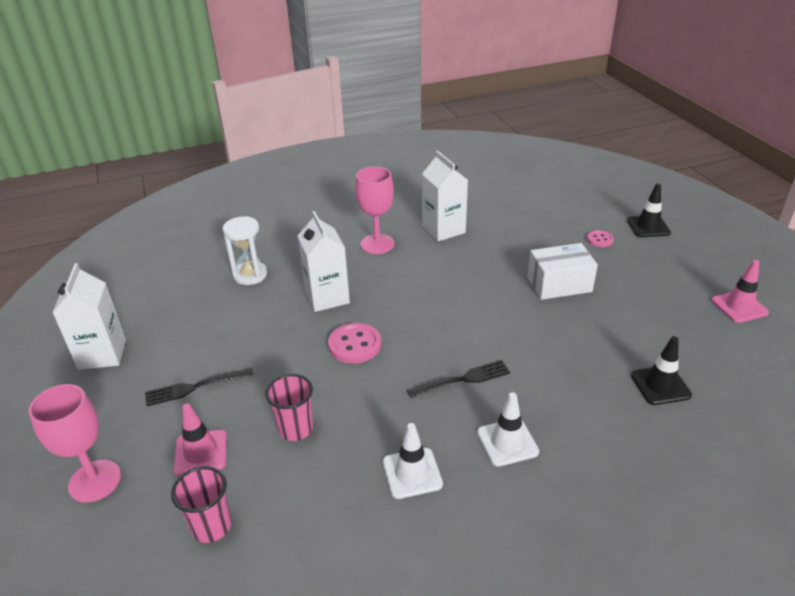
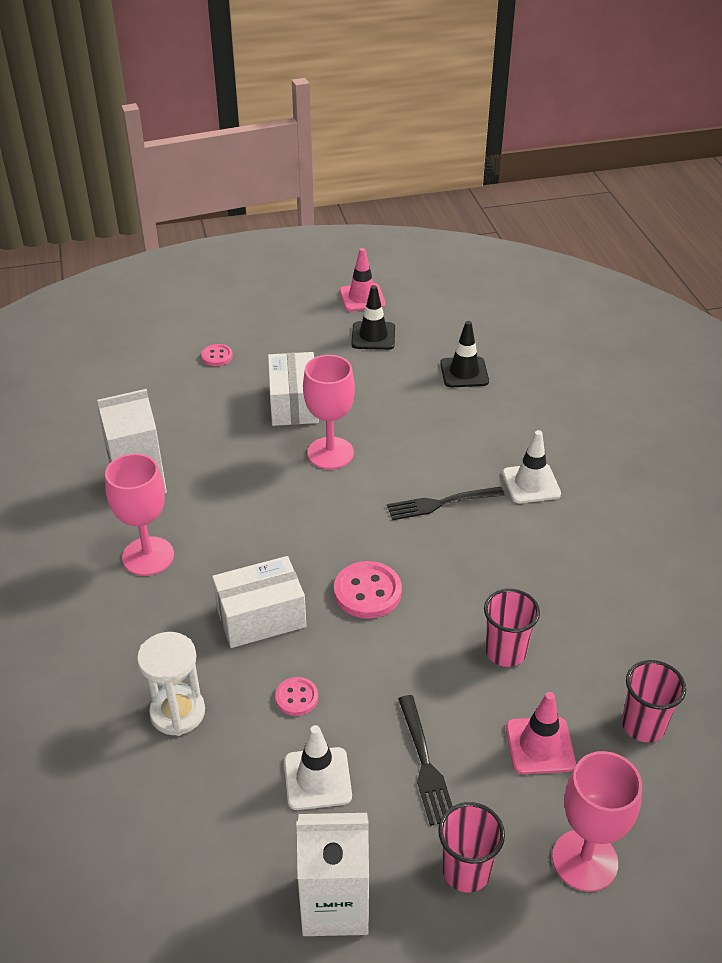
camera: 85 degrees left, 5 degrees up
(106, 413) = (466, 871): none -> pink cup
(257, 321) = (296, 697): none -> pink button
(327, 297) = (261, 617): white carton -> white box
(412, 473) = (569, 556): white traffic cone -> white traffic cone (317, 779)
(463, 379) = (441, 503): black fork -> black fork turned 90 degrees counterclockwise
(505, 310) = (330, 453): none -> pink goblet
(648, 227) = (204, 316): black traffic cone -> black traffic cone (373, 336)

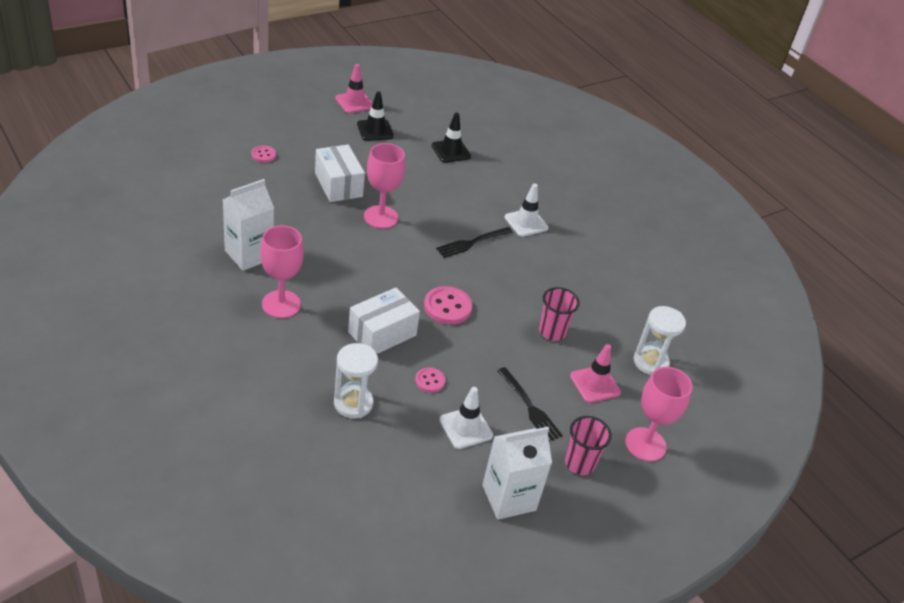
camera: 25 degrees left, 0 degrees up
(643, 725) = (650, 362): pink cup -> white hourglass

